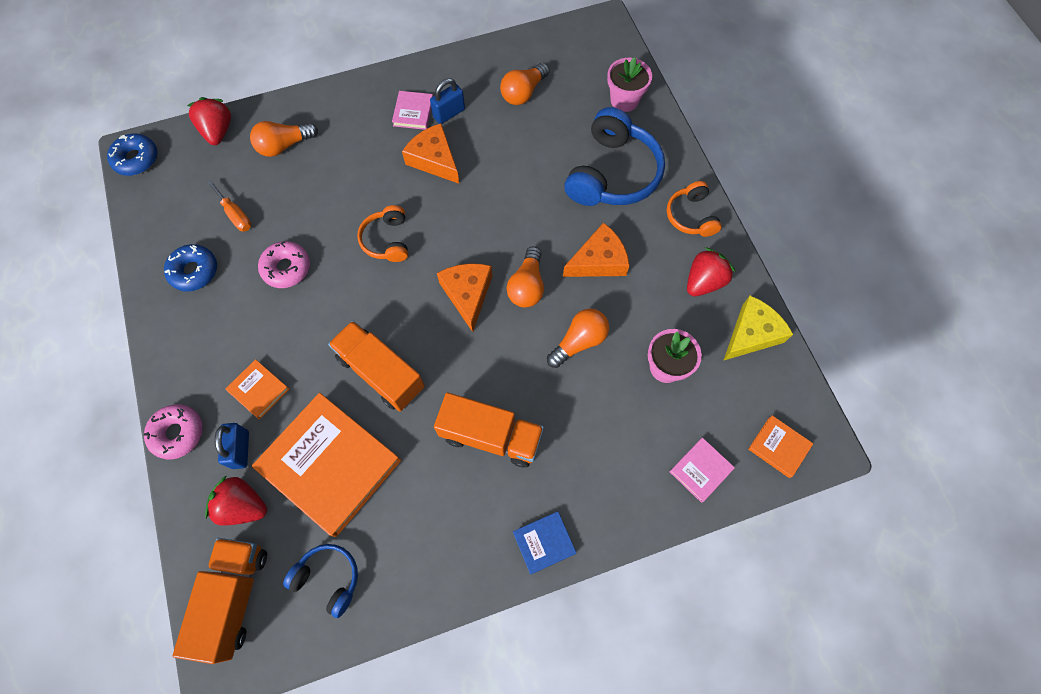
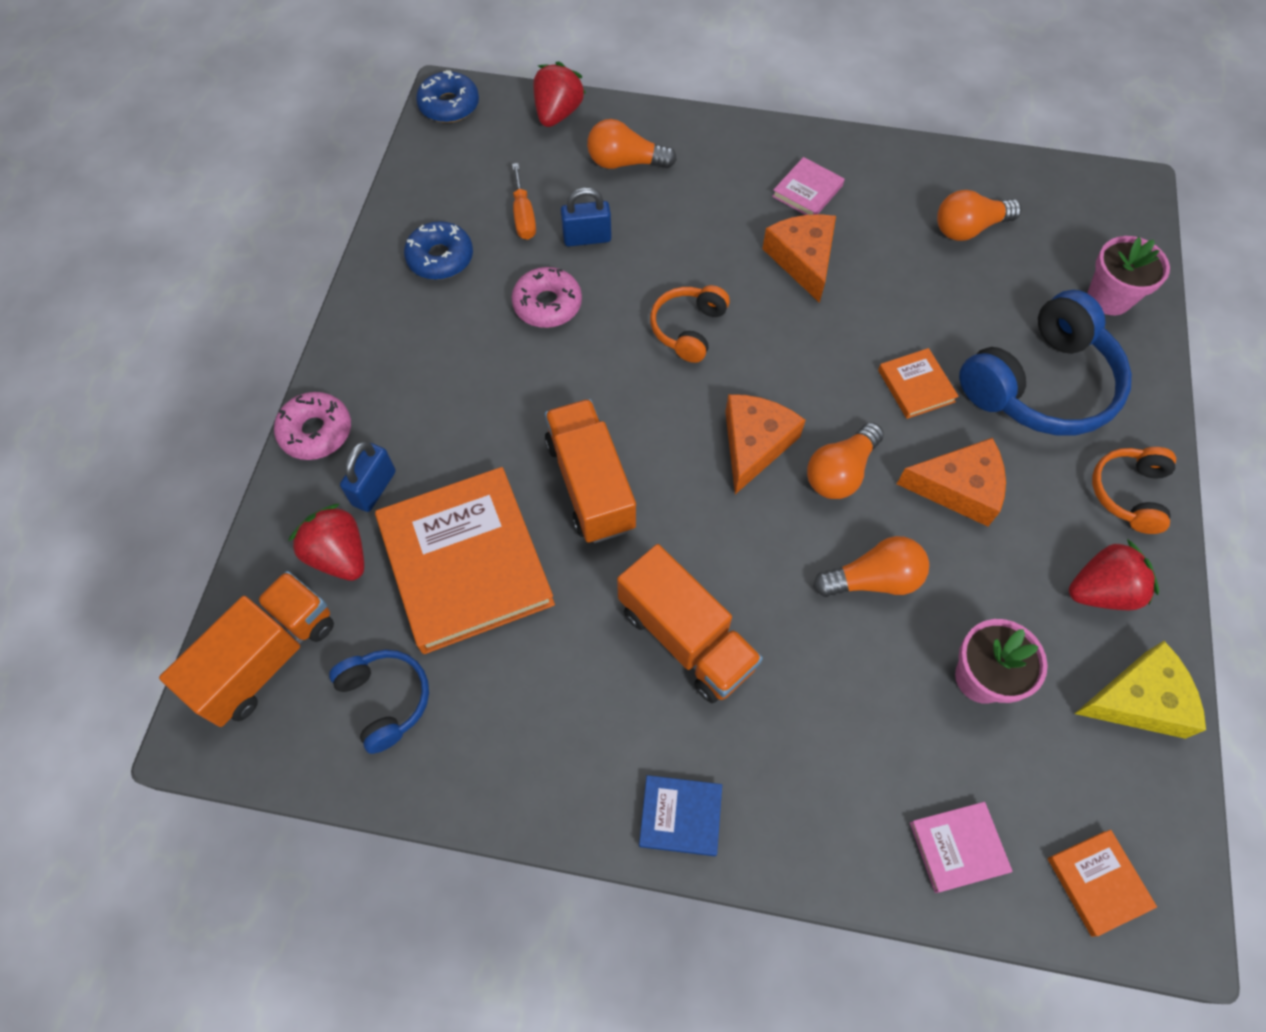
camera: 30 degrees right, 5 degrees down
(259, 390) = (434, 430): orange book -> orange book (916, 386)
(449, 113) = (853, 212): blue padlock -> blue padlock (587, 238)

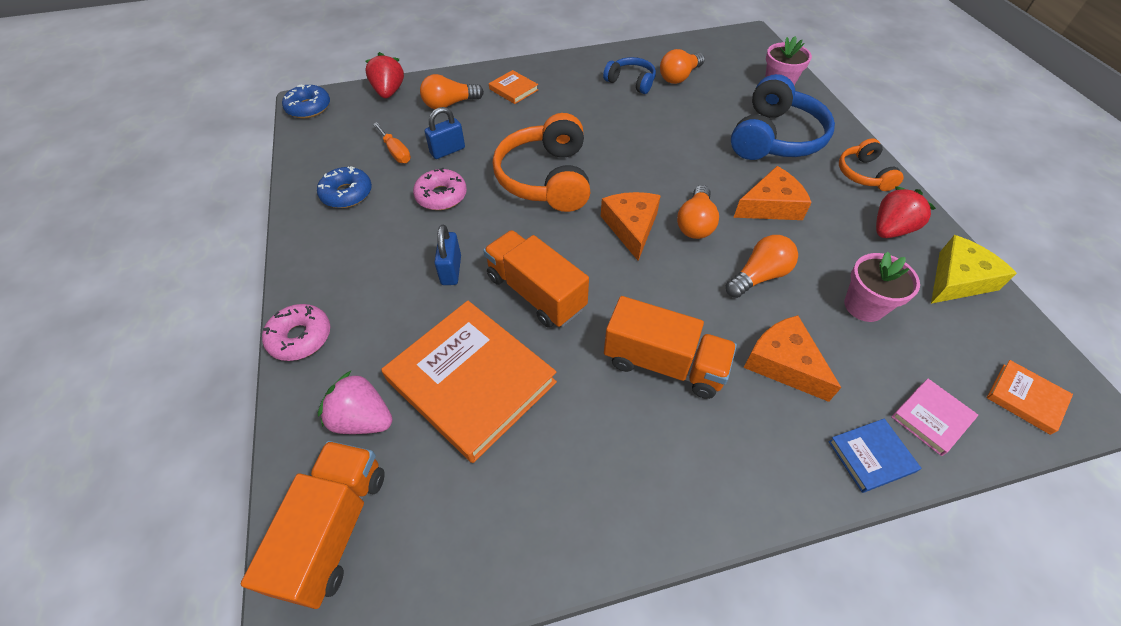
camera: 25 degrees left, 10 degrees down
(339, 555) = (363, 419): red strawberry -> pink strawberry
(374, 488) = (369, 358): blue padlock -> blue padlock (451, 270)
(385, 700) = (459, 514): blue headphones -> blue headphones (631, 82)
(680, 816) = (741, 490): blue book -> blue book (871, 456)
(688, 329) = (546, 178): orange headphones -> orange headphones, size x1.84
(803, 260) = (594, 120): orange cheese -> orange cheese (783, 363)
(807, 191) = (574, 86): pink book -> none
(916, 386) = (706, 162): orange book -> orange book (513, 89)

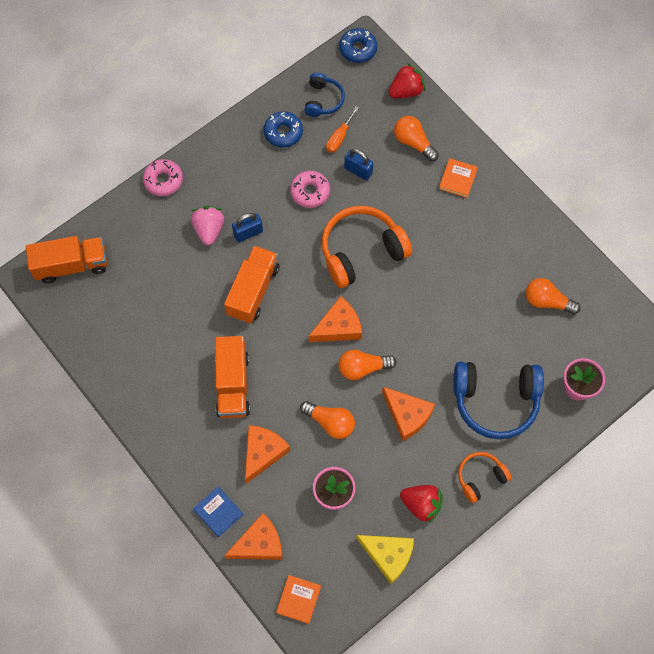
camera: 65 degrees right, 15 degrees up
(363, 419) = (130, 243): pink strawberry -> pink strawberry (209, 229)
(471, 381) = (175, 285): orange book -> none
(631, 82) = (518, 265): blue headphones -> blue headphones (323, 100)
(931, 418) = (259, 544): pink book -> orange cheese

